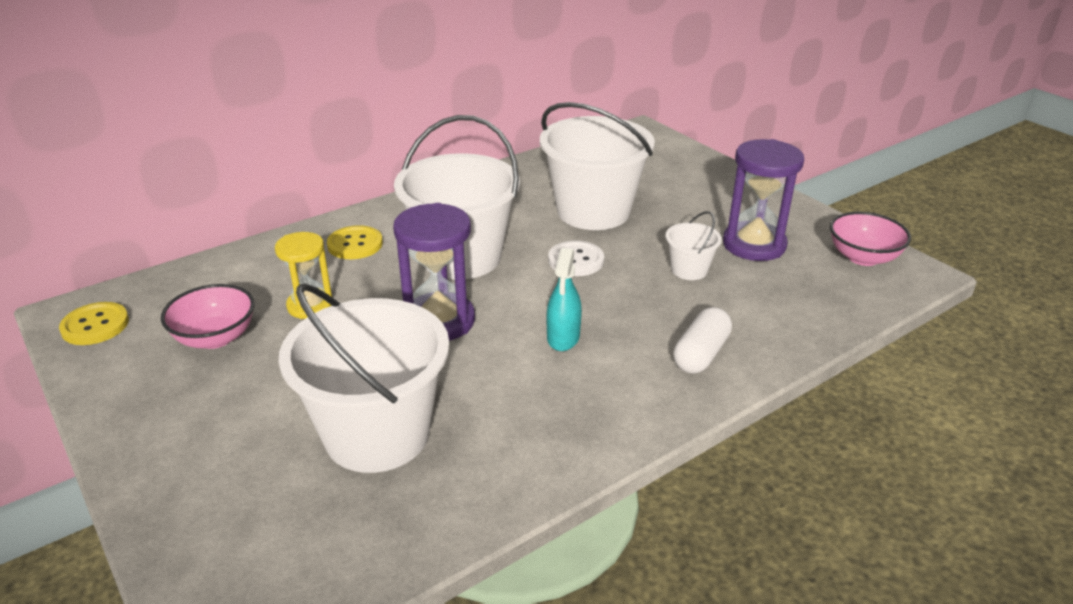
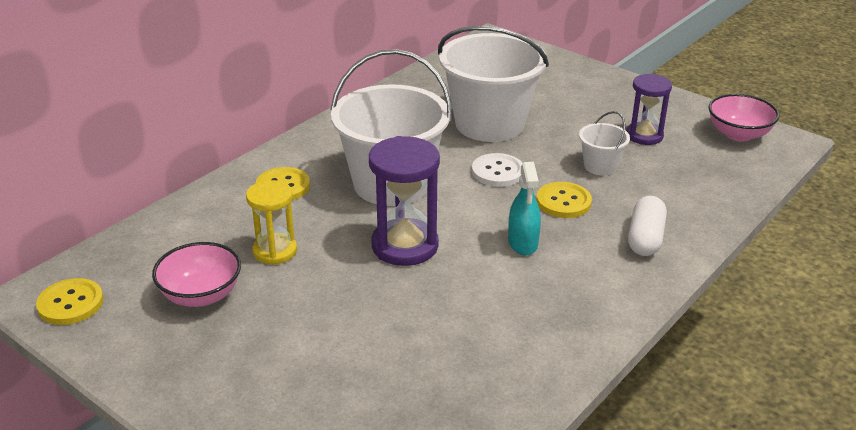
camera: 15 degrees left, 0 degrees up
(377, 434) = (406, 354): white bucket -> none
(629, 301) = (563, 202): none -> yellow button
(754, 245) = (644, 135): purple hourglass -> purple hourglass, size x0.65

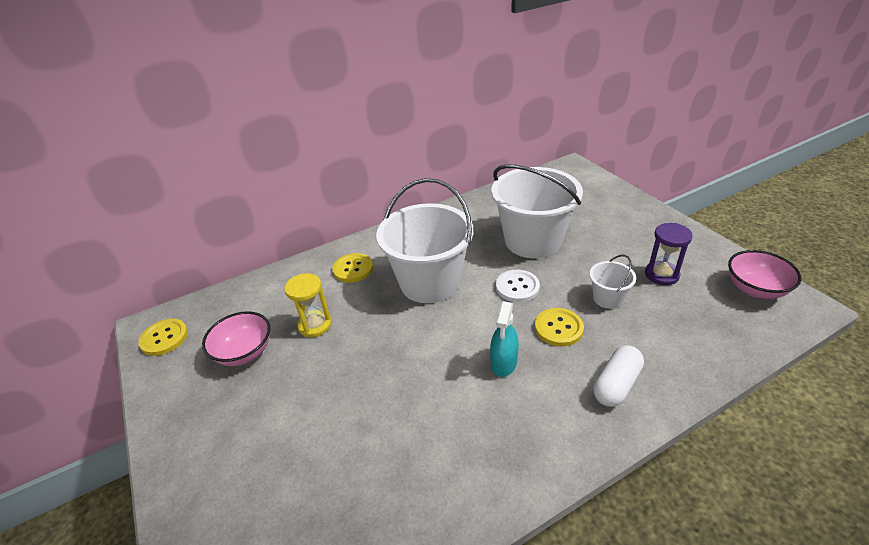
camera: 25 degrees right, 5 degrees up
(405, 246) = (408, 343): purple hourglass -> none

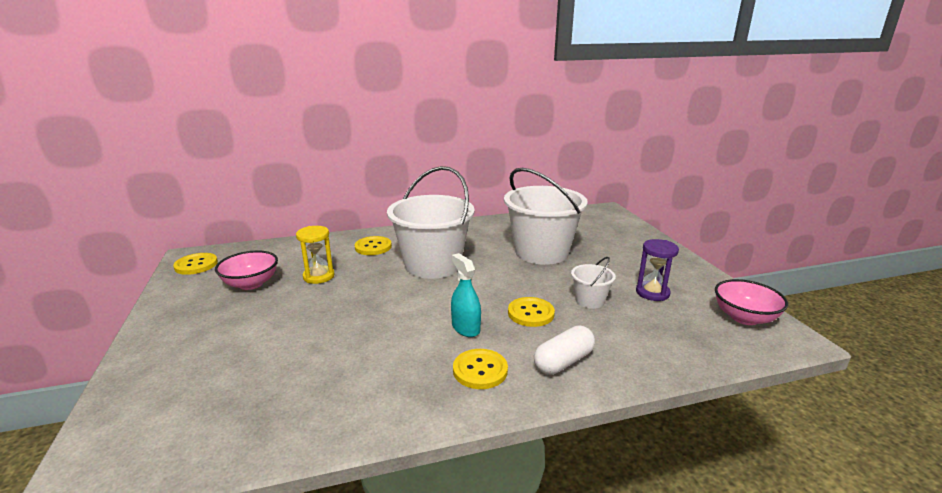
camera: 10 degrees right, 15 degrees down
(504, 362) = (465, 328): turquoise spray bottle -> turquoise spray bottle turned 120 degrees clockwise
(517, 287) = (509, 280): white button -> none
(543, 415) = (480, 370): none -> yellow button

